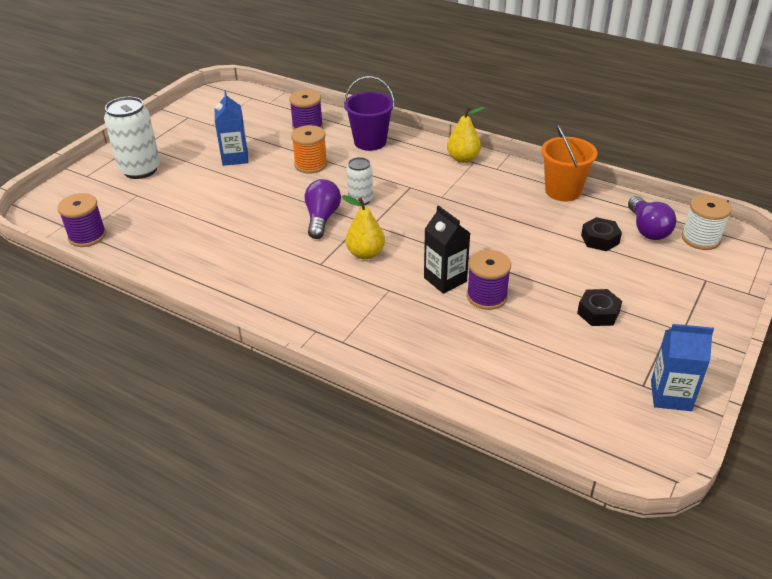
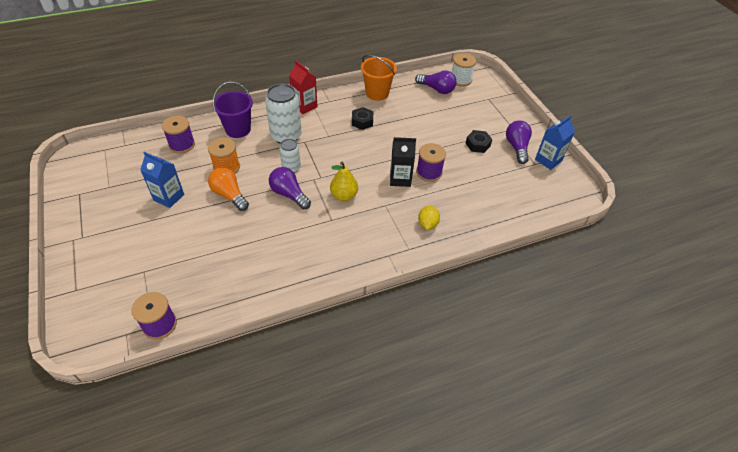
camera: 55 degrees left, 10 degrees up
(140, 170) = (112, 254): white can -> white can (286, 136)
(277, 186) = (229, 195): none -> orange light bulb
(399, 337) = (427, 224): none -> yellow lemon
(463, 158) = (304, 106): yellow pear -> red carton
(600, 239) = (427, 108): black nut -> black nut (362, 121)
(649, 351) = (517, 147): none -> purple light bulb

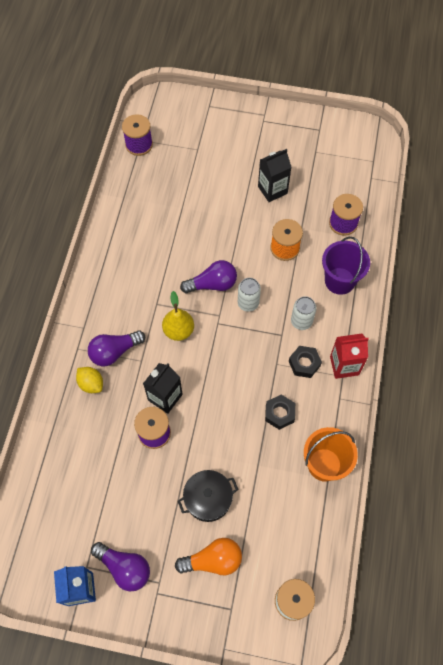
camera: 125 degrees right, 15 degrees up
(169, 197) = (272, 190): blue carton -> black carton
(229, 195) = (244, 236): orange light bulb -> orange light bulb (213, 560)
(286, 136) = (301, 321): white can -> white can, size x0.57
(437, 89) = (290, 550): purple light bulb -> purple light bulb (114, 352)
(443, 130) = (208, 498): none -> black pot
(478, 144) = (159, 522): black nut -> black nut (304, 364)

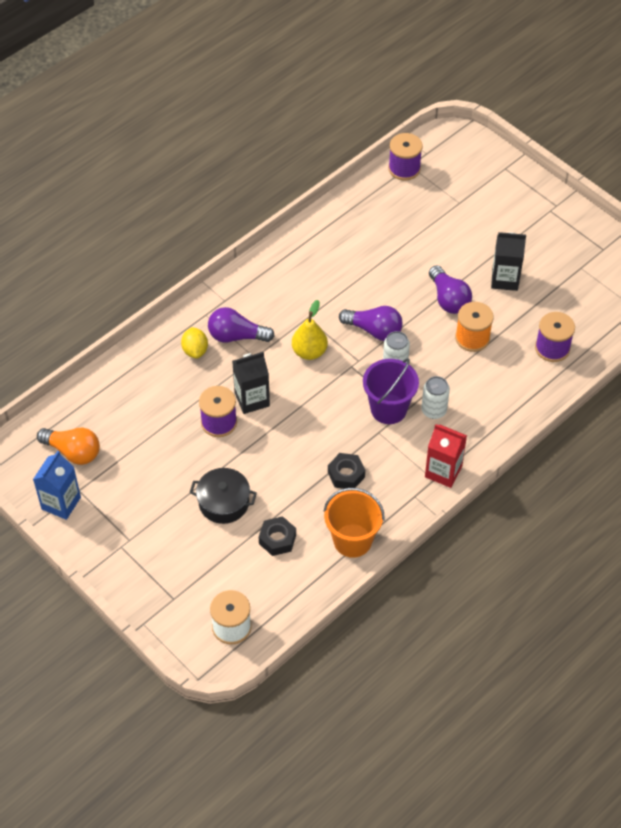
camera: 35 degrees right, 10 degrees down
(124, 567) = (109, 510): purple light bulb -> purple light bulb (448, 299)
(213, 560) = (189, 552): orange light bulb -> orange light bulb (73, 452)
(304, 364) = (405, 447): black nut -> black nut (277, 539)
(339, 281) = (503, 397): purple bucket -> purple bucket (388, 409)

